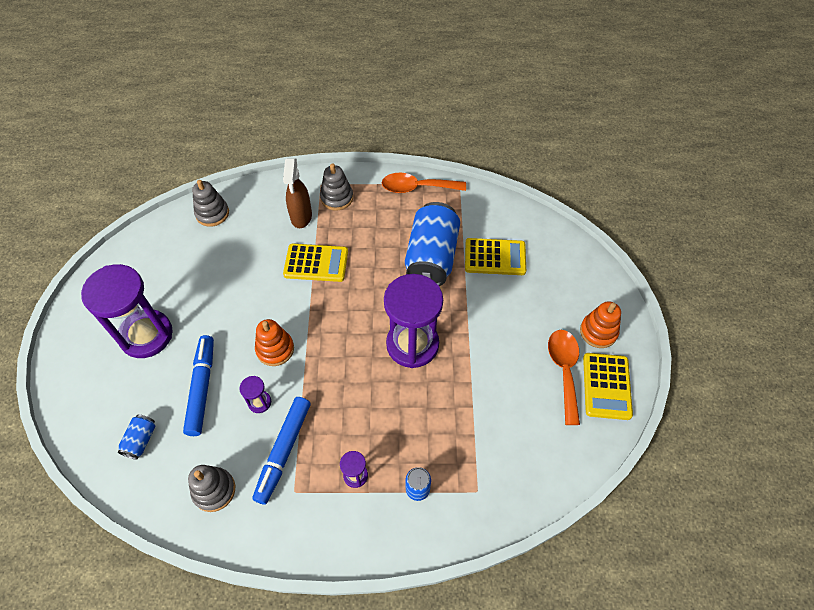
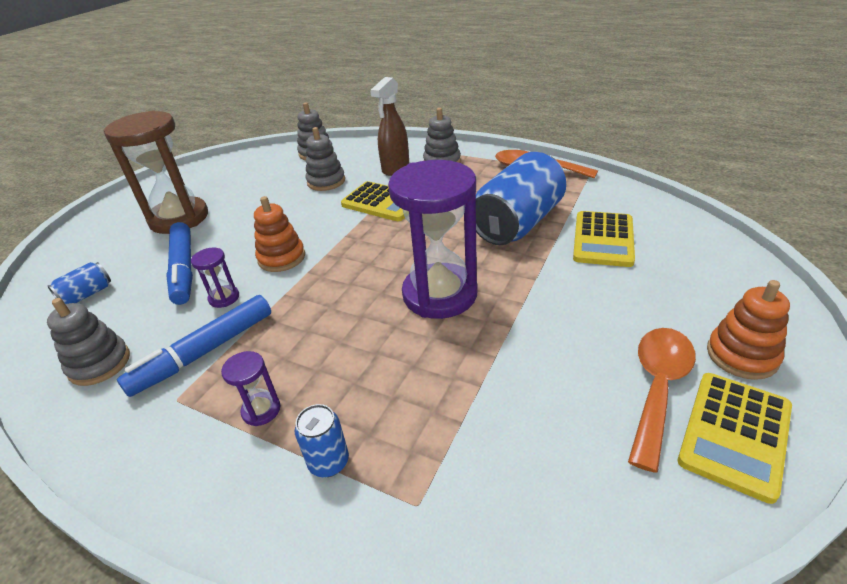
camera: 30 degrees right, 20 degrees down
(146, 335) = (179, 218): purple hourglass -> brown hourglass
(202, 388) = (183, 269): blue marker -> blue marker turned 135 degrees clockwise
(250, 250) = (326, 181): none -> grey stacking toy
(495, 257) = (603, 239): yellow calculator -> yellow calculator turned 75 degrees clockwise

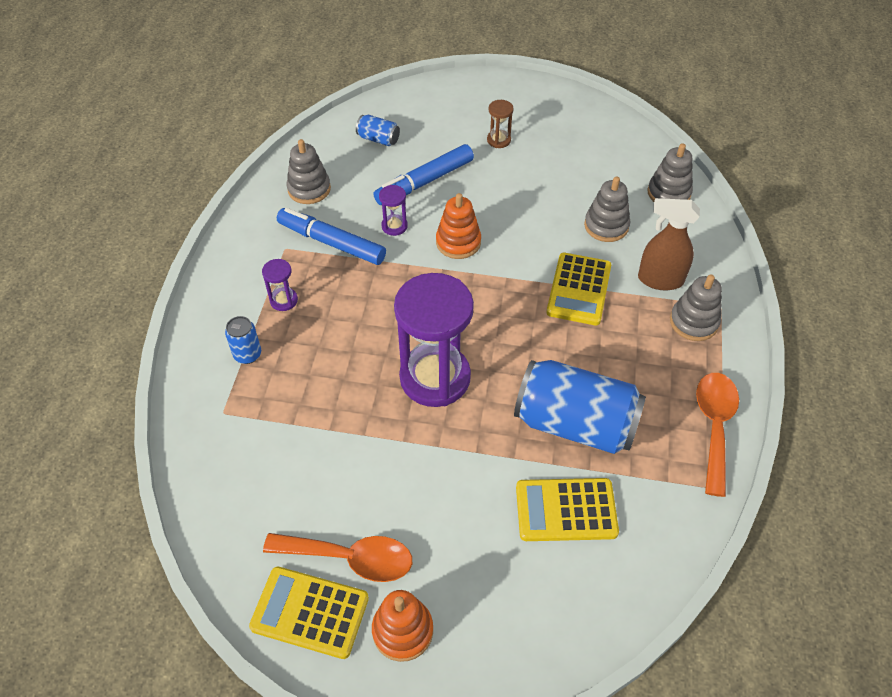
camera: 70 degrees right, 15 degrees up
(179, 218) = (498, 140): brown hourglass -> brown hourglass, size x0.42

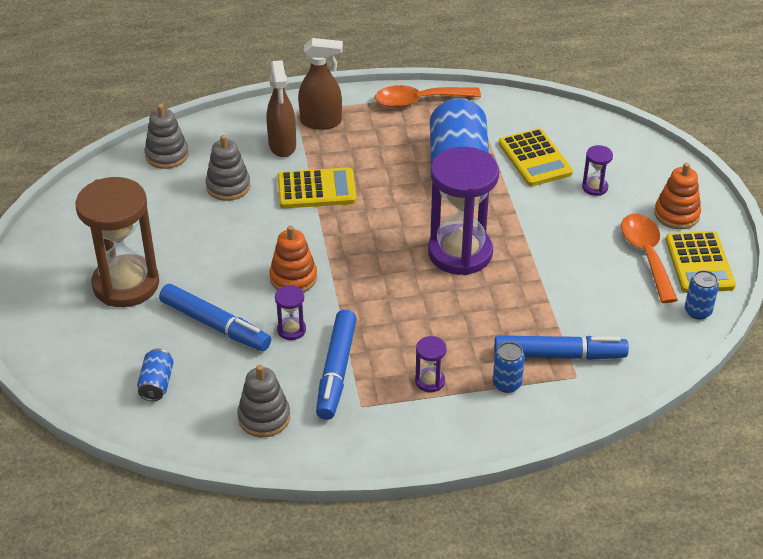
camera: 110 degrees left, 10 degrees down
(240, 569) = (698, 311): none -> blue can
(256, 409) = (559, 355): none -> blue marker
(488, 555) = (595, 187): none -> purple hourglass
(498, 140) = (126, 284): brown hourglass -> brown hourglass, size x2.39
(693, 322) = (321, 122): grey stacking toy -> brown spray bottle

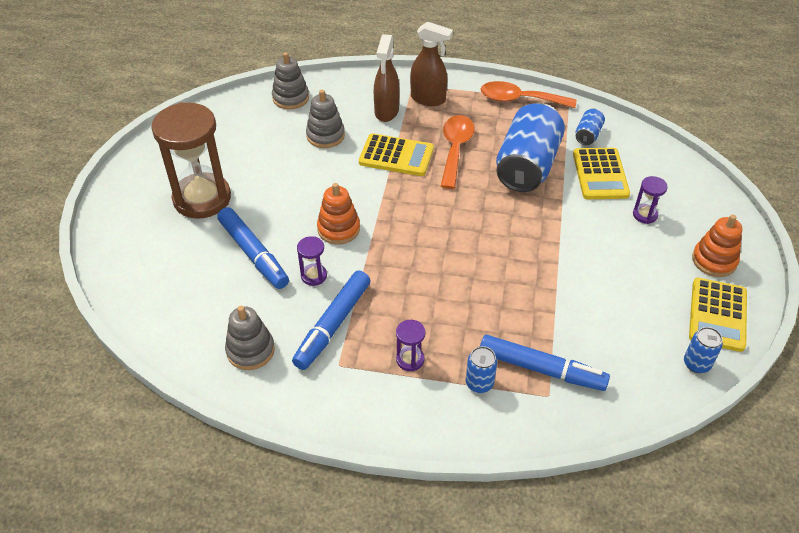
camera: 20 degrees right, 5 degrees up
(156, 384) = (180, 293): blue can -> blue can (588, 135)
(460, 253) = (493, 244): purple hourglass -> none
(646, 255) = (668, 293): orange spoon -> orange spoon (455, 149)

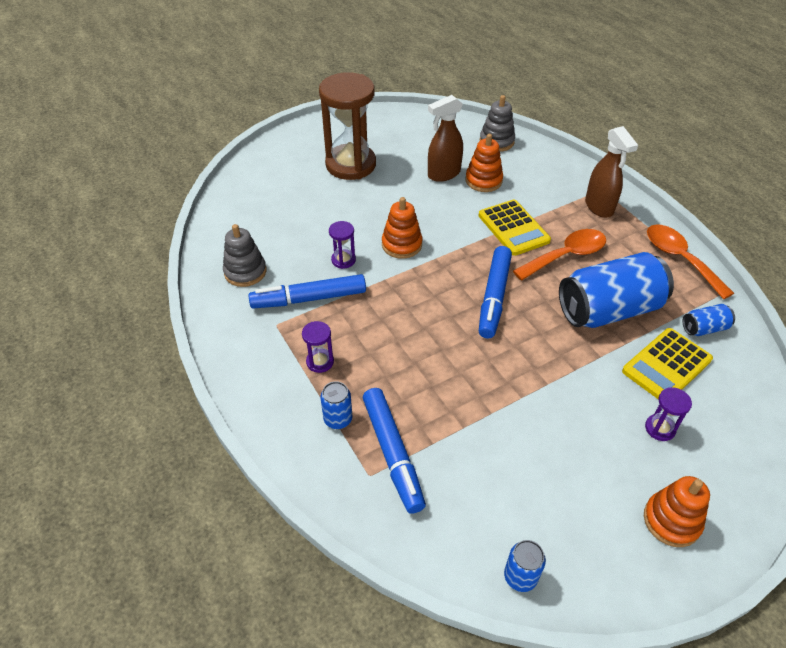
camera: 50 degrees right, 0 degrees up
(253, 254) = (330, 219): blue marker -> blue marker (494, 297)
(325, 135) = (483, 180): grey stacking toy -> orange stacking toy
(386, 112) = (552, 194): brown spray bottle -> brown spray bottle (443, 174)
(717, 315) = (603, 563): yellow calculator -> none

